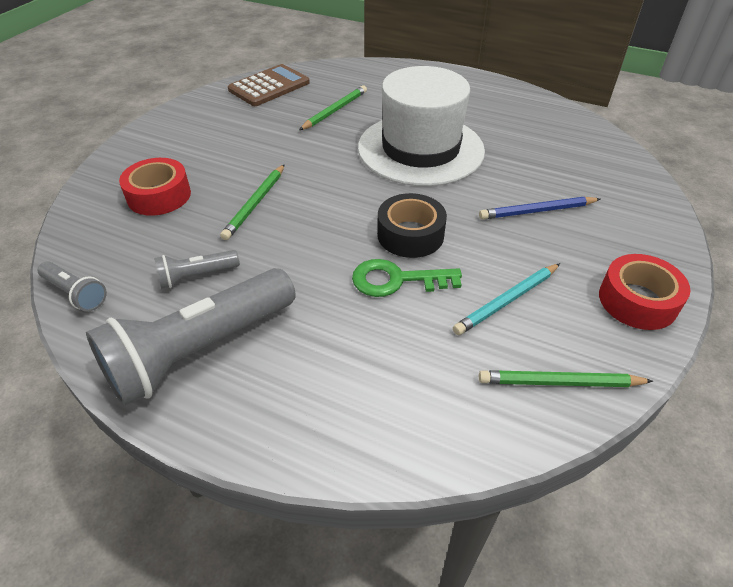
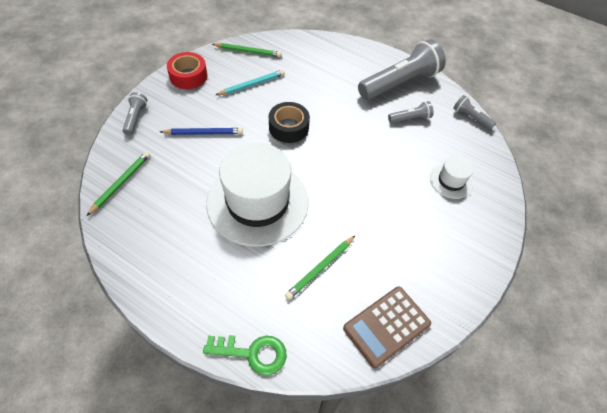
camera: 175 degrees left, 10 degrees up
(159, 196) = (451, 181): red tape -> white hat
(255, 204) = (384, 164): green pencil -> green pencil (121, 183)
(397, 280) = (303, 102): green key -> green key (252, 353)
(654, 218) = (135, 118): none -> grey flashlight

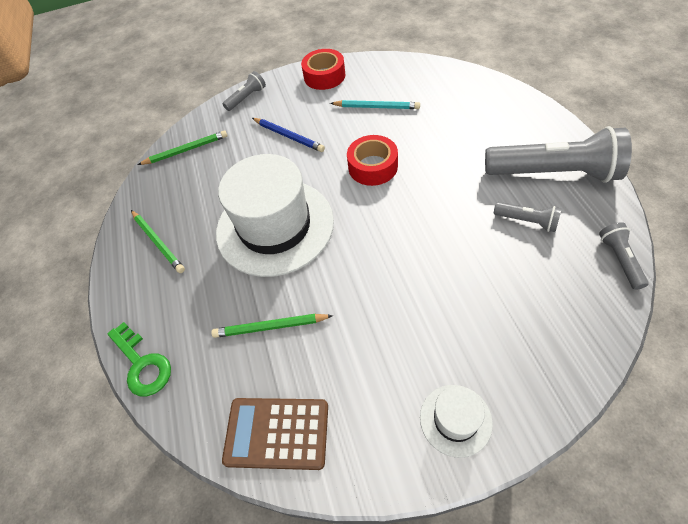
camera: 50 degrees right, 0 degrees up
(248, 51) = (403, 71): green pencil -> green pencil (158, 242)
(288, 127) = (373, 167): black tape -> red tape
(451, 181) = (511, 323): white hat -> white hat (455, 420)

